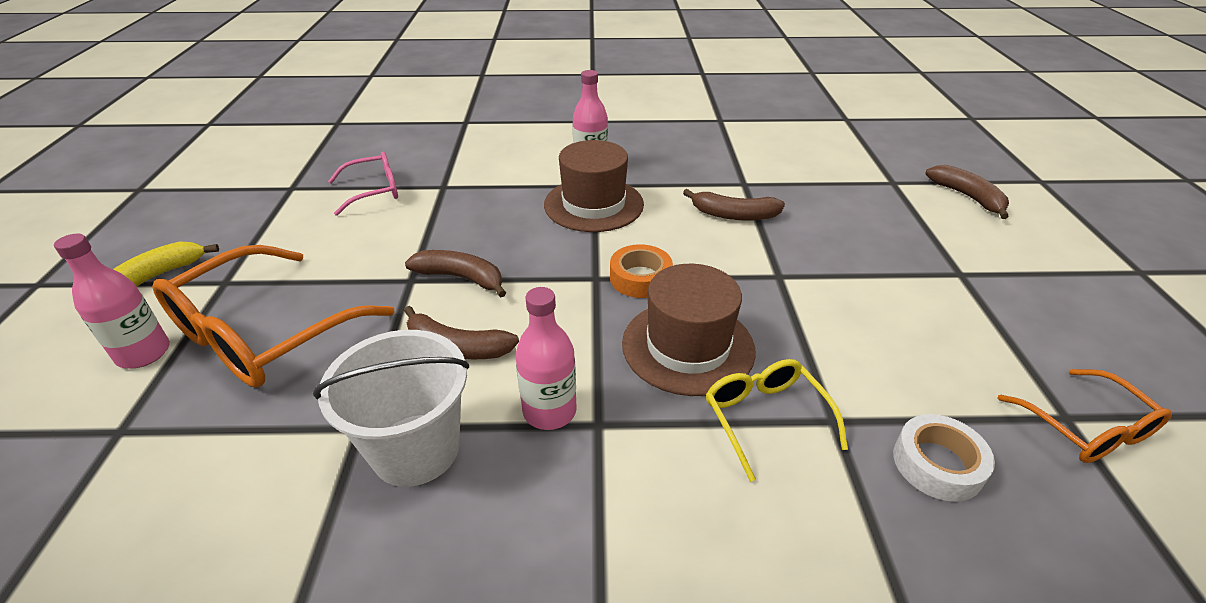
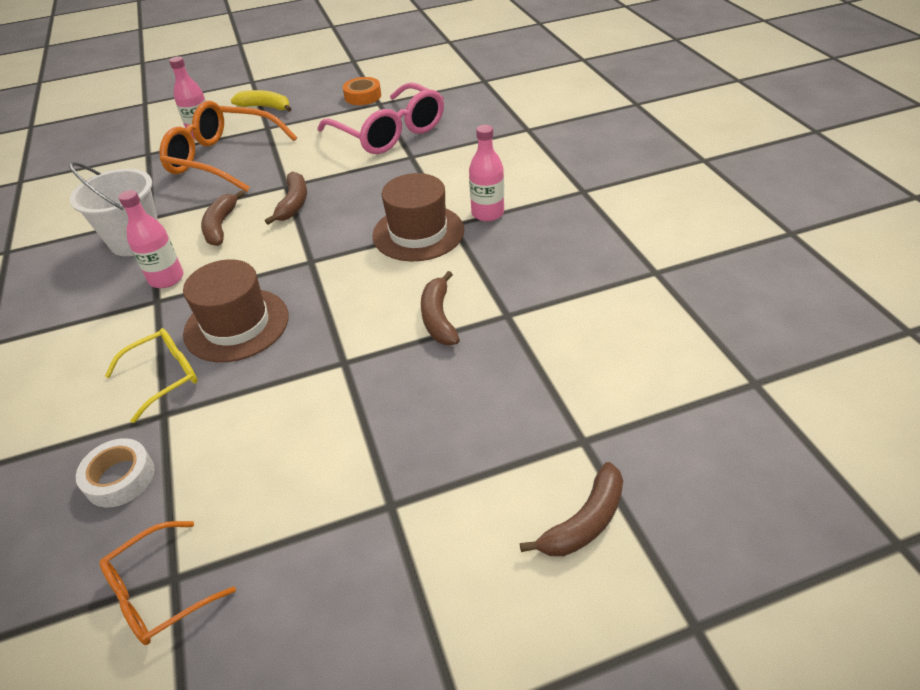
camera: 75 degrees right, 5 degrees up
(374, 191) = (390, 133): pink glasses -> pink glasses, size x1.82
(640, 278) = (316, 283): orange tape -> orange tape (363, 96)

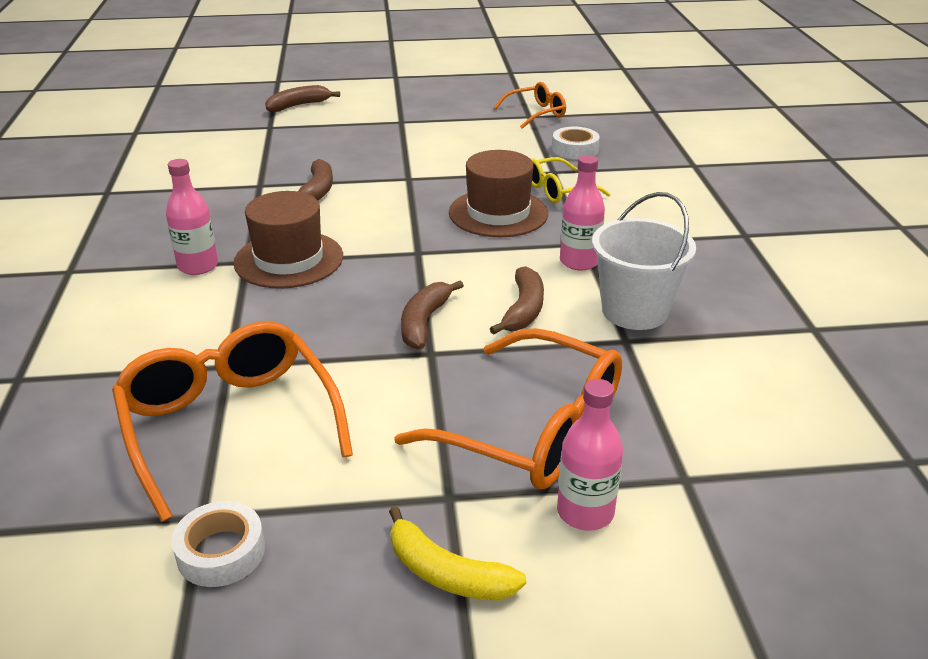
camera: 170 degrees left, 10 degrees down
(363, 96) = (221, 552): orange tape -> white tape
(390, 133) = (229, 424): pink glasses -> orange glasses

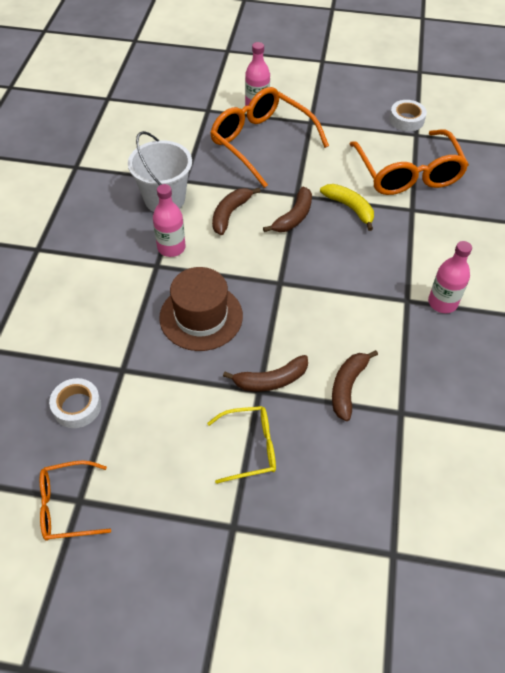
camera: 165 degrees left, 20 degrees up
(289, 259) = (375, 295): brown hat -> none
(298, 106) = (355, 617): brown banana -> brown banana (271, 380)
(447, 573) = (319, 97): yellow banana -> yellow banana (350, 208)
(558, 190) = (135, 338): yellow glasses -> yellow glasses (250, 447)

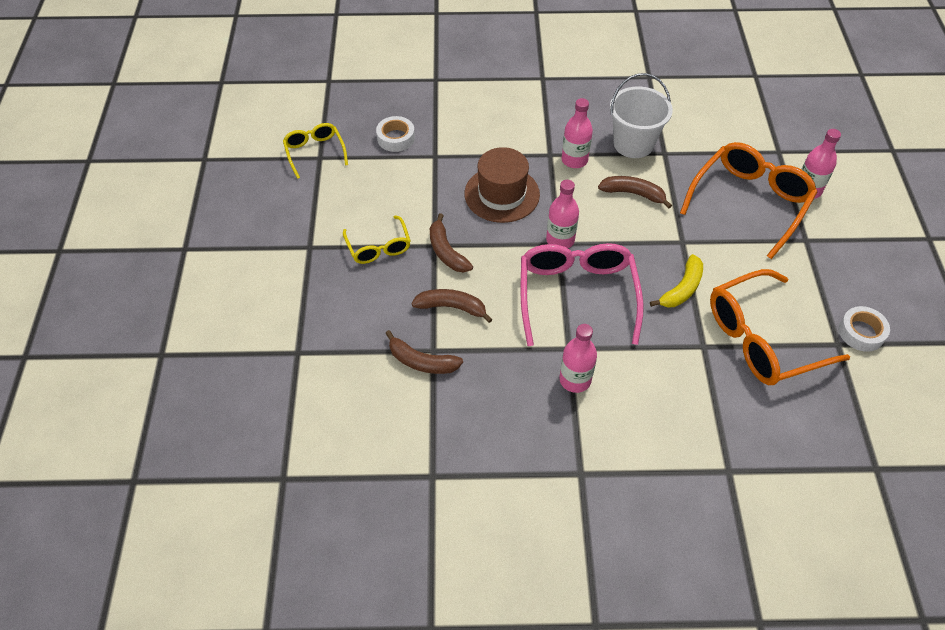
camera: 80 degrees right, 0 degrees up
(67, 506) = (315, 152): orange glasses -> yellow glasses
(276, 280) = (560, 240): none -> pink bottle
(294, 217) = (649, 243): brown banana -> brown banana (422, 361)
(346, 281) = (577, 295): none -> pink glasses

